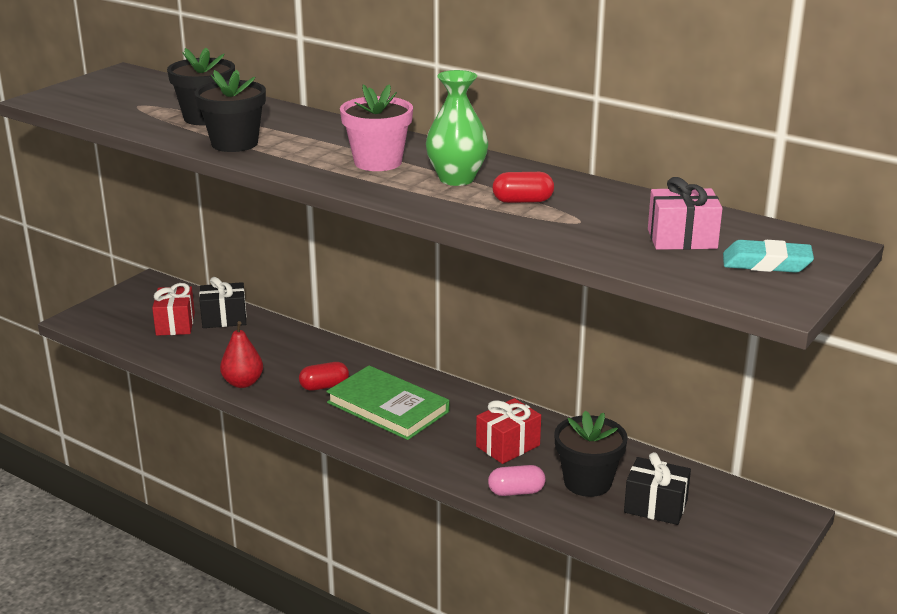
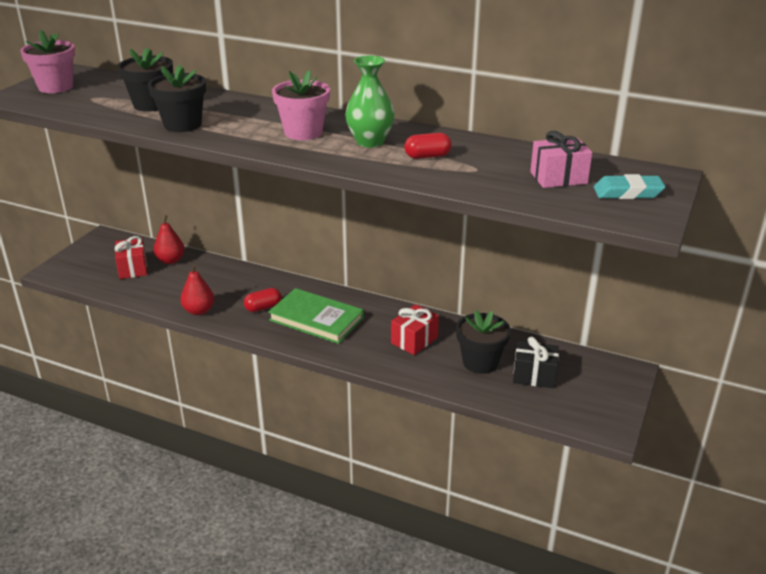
camera: 10 degrees left, 5 degrees up
(101, 90) = (56, 87): none -> pink flower pot
(224, 318) = (170, 260): black gift -> red pear
(516, 492) = (430, 376): pink capsule -> none

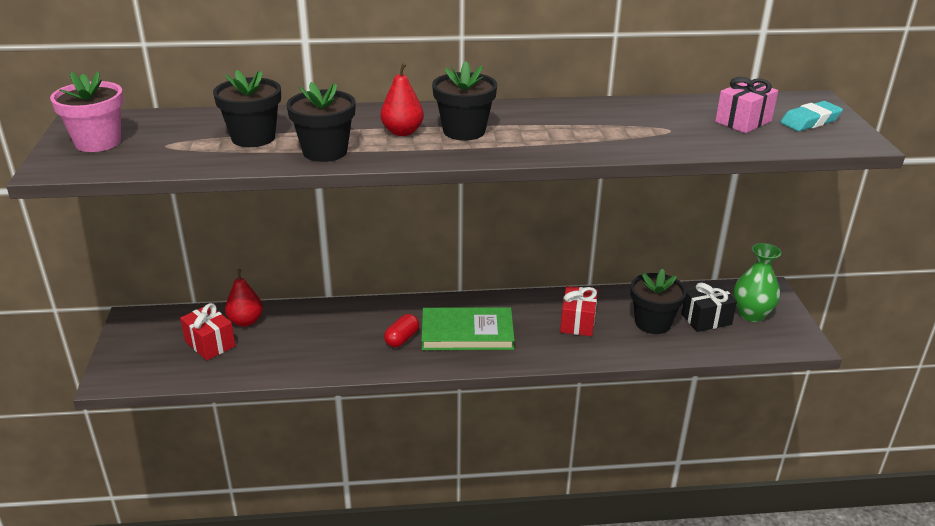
camera: 30 degrees left, 0 degrees up
(199, 311) = (337, 365): red pear -> red pear (402, 132)
(303, 132) = (464, 131): pink flower pot -> black flower pot
(370, 142) = (541, 126): green vase -> green vase (751, 314)
(427, 156) = (612, 128): red capsule -> none

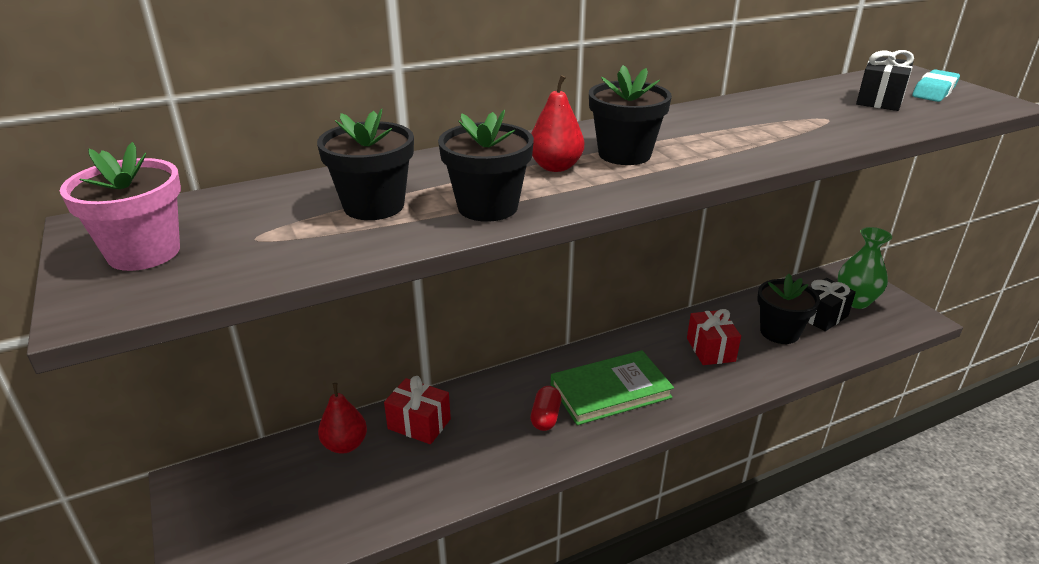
camera: 20 degrees left, 0 degrees up
(210, 344) = (316, 489): red gift -> red gift (419, 424)
(743, 121) = (879, 100): pink gift -> black gift

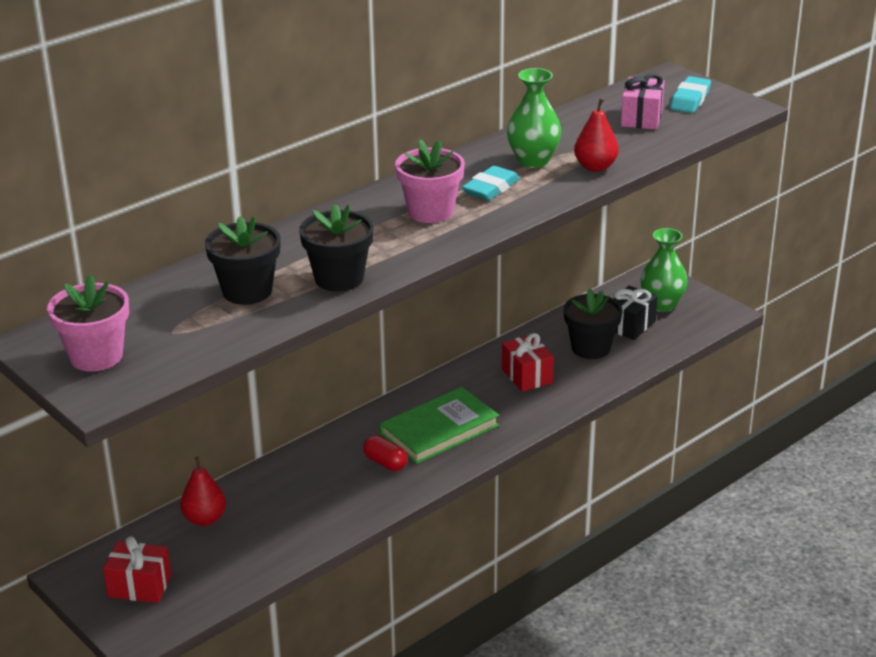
camera: 15 degrees left, 0 degrees up
(419, 424) = (267, 489): red gift -> red gift (139, 586)
(545, 417) = (385, 463): red capsule -> red capsule turned 45 degrees counterclockwise
(555, 167) = (377, 233): red pear -> red pear (595, 167)
(624, 154) = (430, 211): black flower pot -> pink flower pot
(700, 141) = (491, 189): none -> turquoise eraser
(753, 123) = (533, 161): none -> green vase
(879, 100) = (641, 118): black gift -> pink gift

